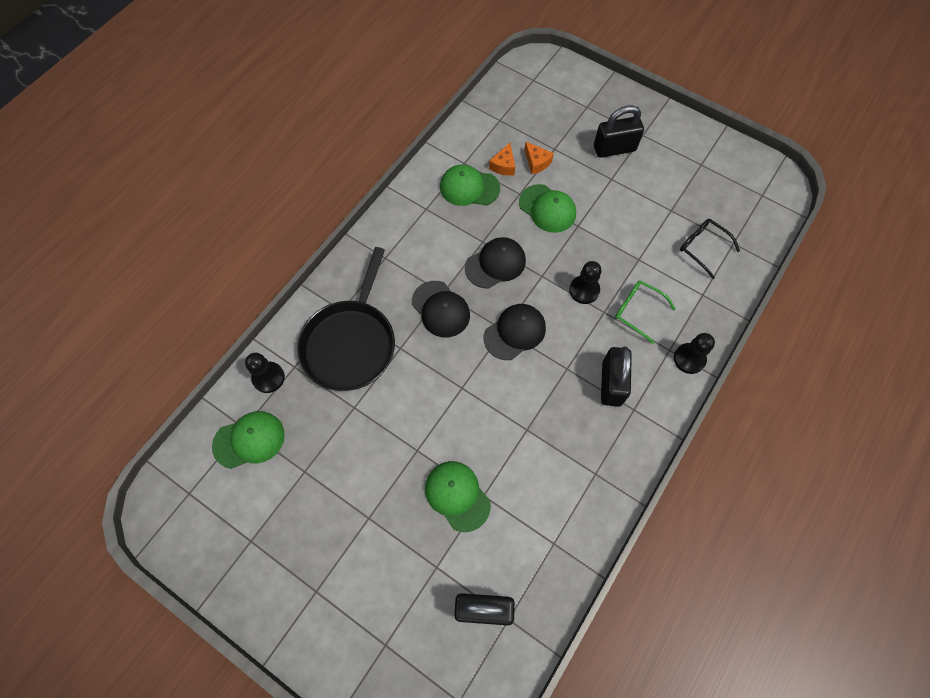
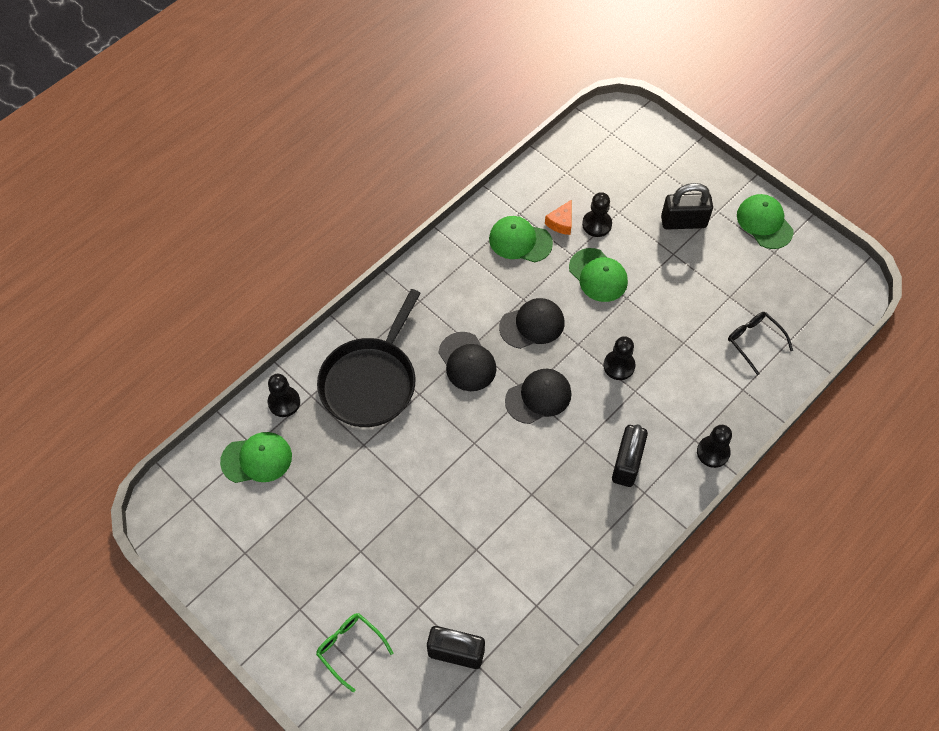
camera: 10 degrees right, 5 degrees down
(457, 495) = (450, 545): green cap -> green cap (764, 223)
(536, 162) = (597, 224): orange cheese -> black pawn
(638, 311) = (670, 396): green glasses -> green glasses (350, 648)

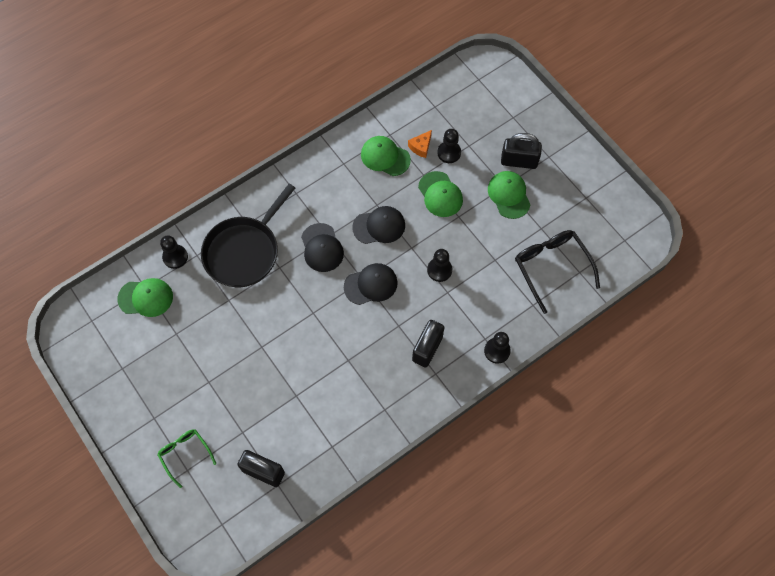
camera: 10 degrees right, 5 degrees up
(754, 342) = (552, 268): black glasses -> black glasses, size x1.66
(764, 223) = (584, 172): green cap -> green cap (509, 195)

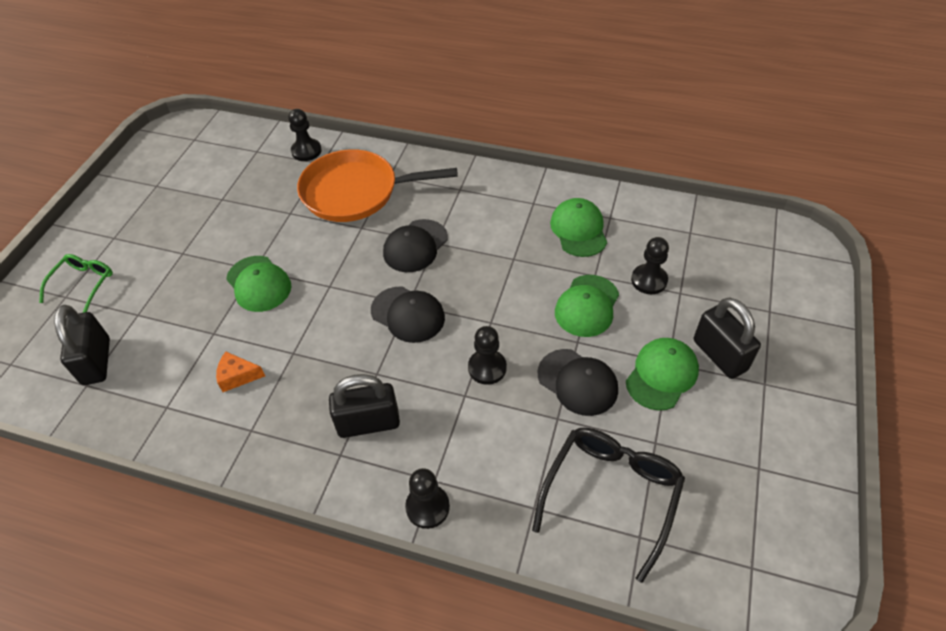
camera: 55 degrees right, 15 degrees down
(146, 298) = (245, 158): green cap -> green cap (259, 284)
(244, 252) = (355, 192): black pan -> orange pan
(379, 226) = (489, 277): black cap -> black cap (577, 382)
(421, 147) = (626, 251): orange cheese -> orange cheese (238, 376)

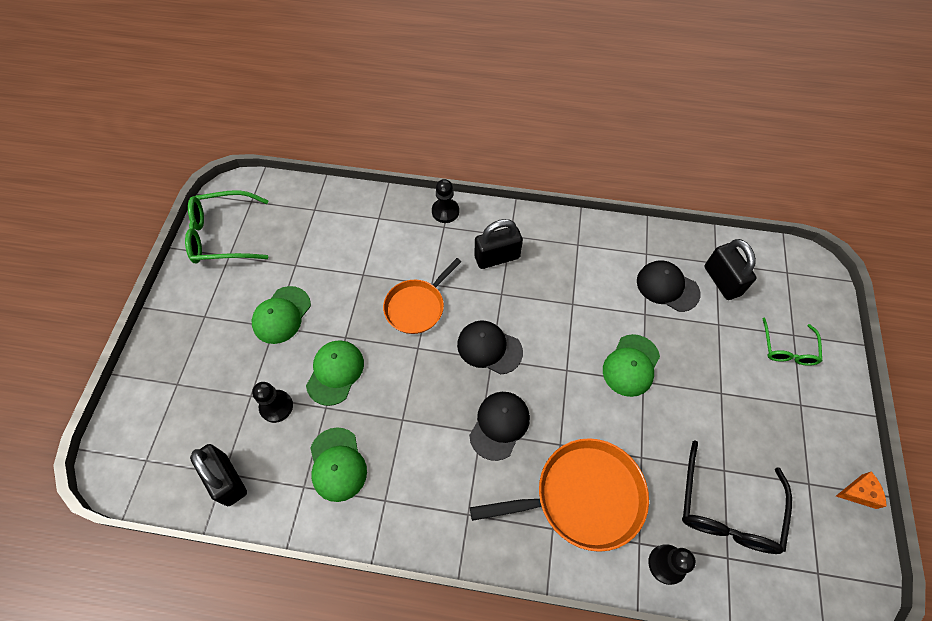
camera: 170 degrees right, 10 degrees up
(238, 376) = (606, 281): orange cheese -> orange cheese (859, 493)
(259, 284) = (631, 365): green cap -> green cap turned 105 degrees counterclockwise
(487, 368) = (417, 307): black pawn -> orange pan
(577, 382) = (347, 302): black cap -> black cap (667, 287)
(611, 495) = (329, 230): black glasses -> black glasses (727, 508)
(719, 355) = (232, 336): black padlock -> black padlock (227, 479)
(779, 504) = (223, 235): none -> green glasses

